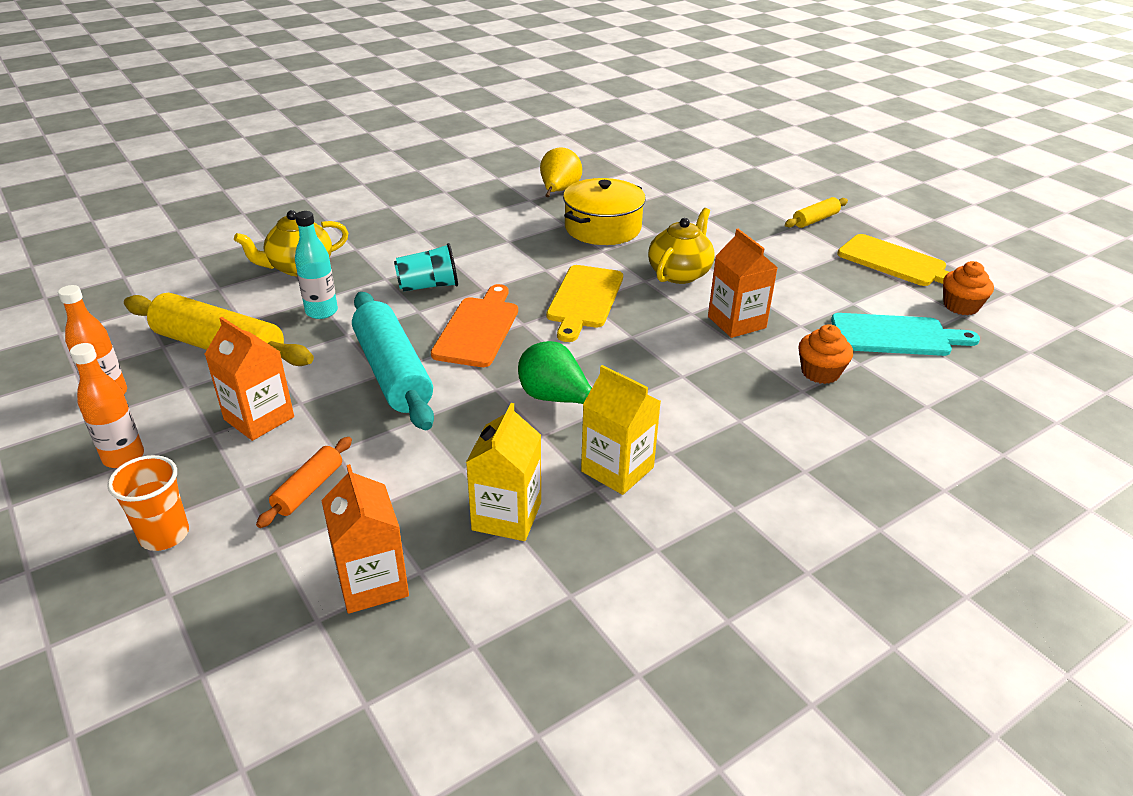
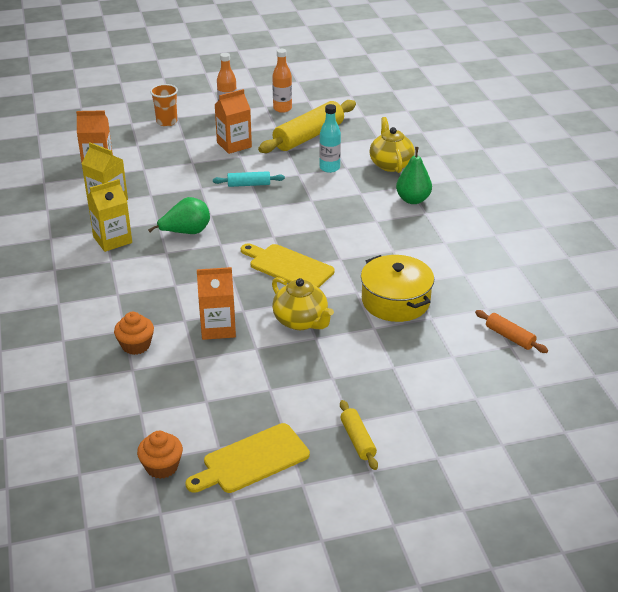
camera: 110 degrees right, 0 degrees up
(308, 489) = (169, 154): orange rolling pin -> orange rolling pin (509, 337)
(389, 242) = (413, 200): none -> green pear
(393, 373) = (249, 184): turquoise rolling pin -> turquoise rolling pin, size x0.50
(428, 286) = (341, 208): turquoise cup -> none
(478, 329) = (277, 218): orange cutting board -> none
(558, 191) = (476, 293): yellow pear -> none
(895, 335) = (149, 404): turquoise cutting board -> none

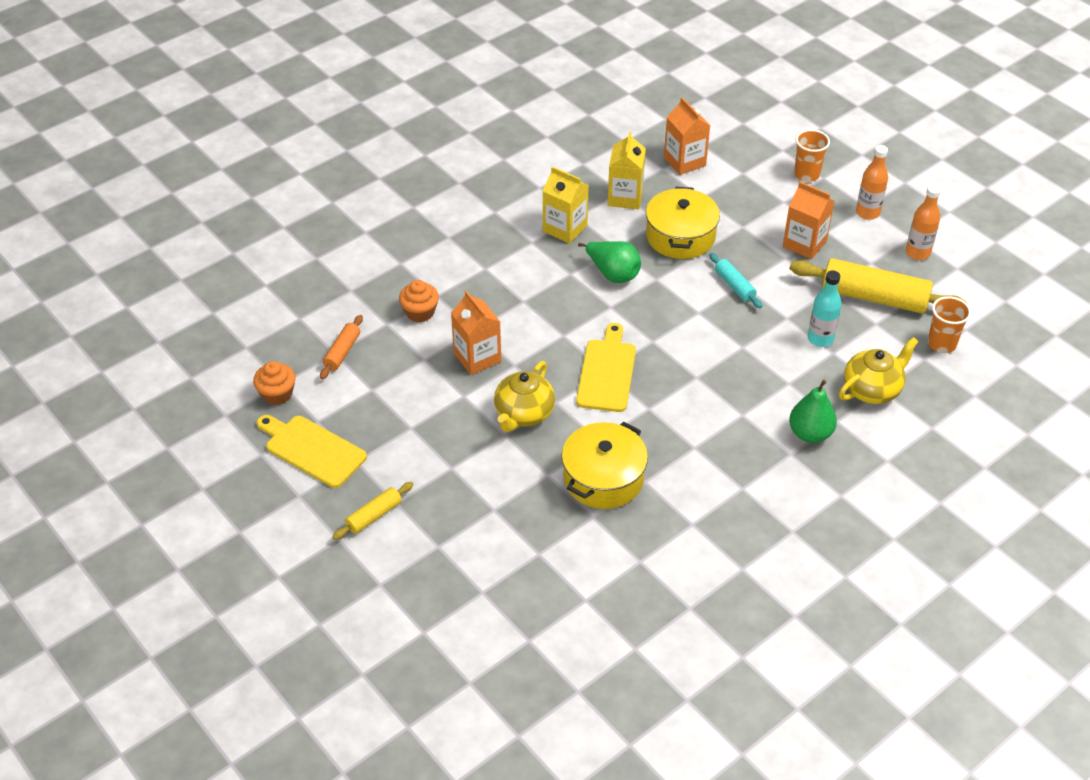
camera: 65 degrees right, 10 degrees up
(176, 191) = (680, 236): none -> yellow pot
(370, 128) = (941, 344): none -> orange cup
(509, 337) = (600, 595): orange rolling pin -> orange rolling pin (342, 352)

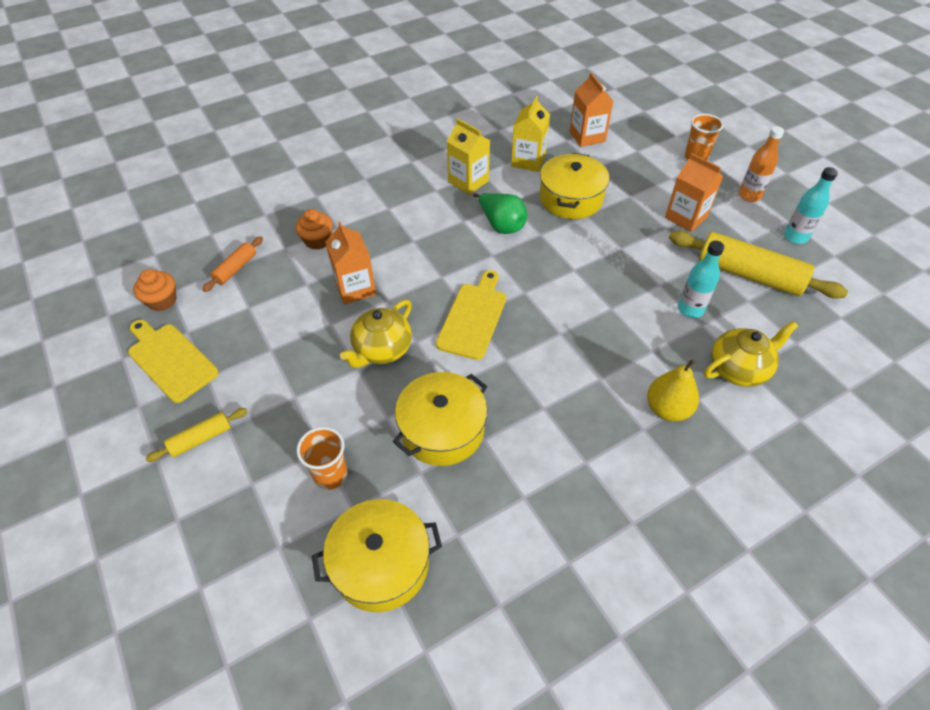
camera: 10 degrees right, 5 degrees up
(578, 592) = (381, 563): none -> yellow pot
(734, 286) = (613, 248): turquoise rolling pin -> none
(810, 433) = (667, 409): green pear -> yellow pear
(917, 253) = (795, 237): orange bottle -> turquoise bottle
(941, 344) = (815, 329): orange cup -> orange cup (331, 475)

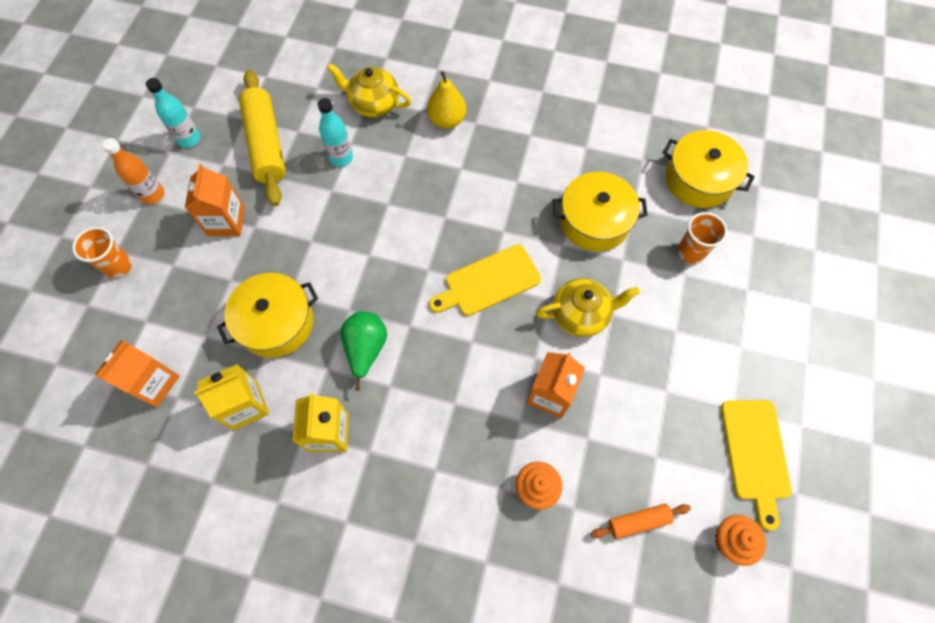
camera: 135 degrees left, 15 degrees up
(201, 439) = (766, 353): yellow rolling pin -> none

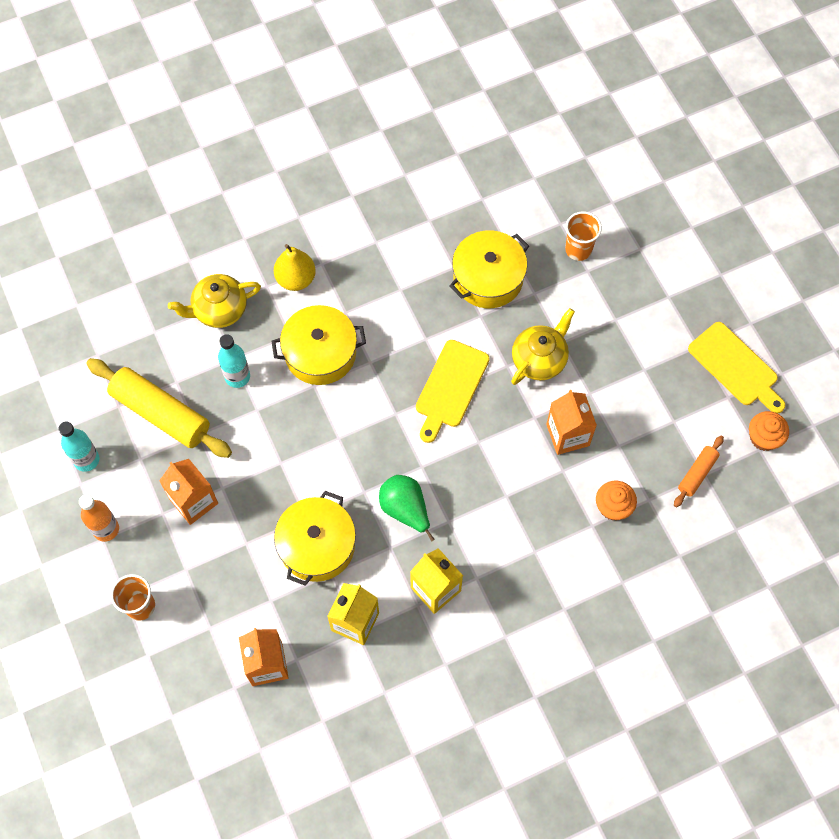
camera: 40 degrees left, 0 degrees up
(698, 179) = (537, 185): yellow pot -> yellow pot (320, 353)

